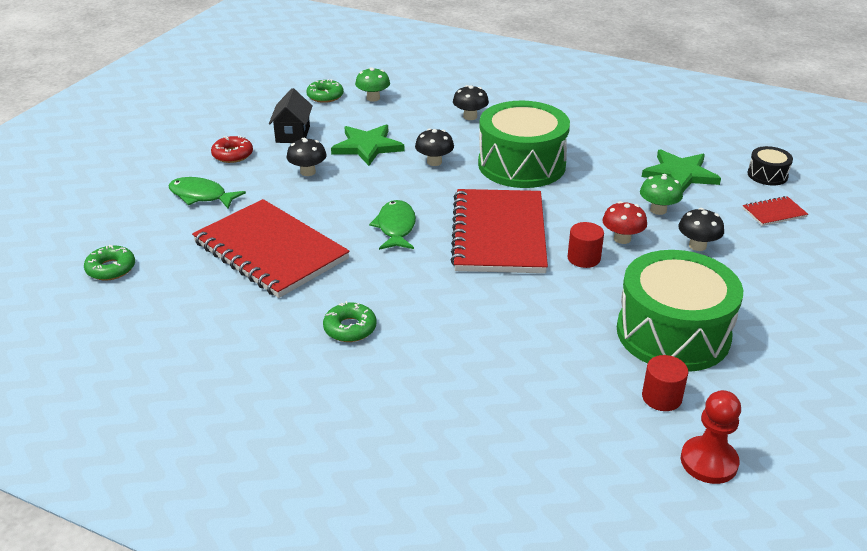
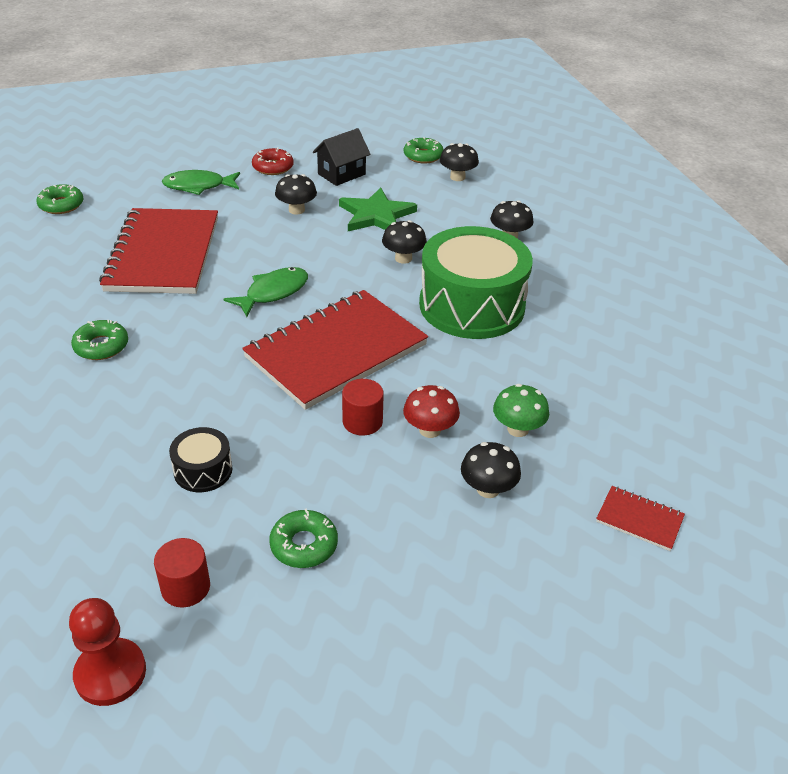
camera: 45 degrees right, 5 degrees up
(201, 196) = (198, 186): green fish -> green fish turned 75 degrees counterclockwise
(373, 98) = (457, 177): green mushroom -> black mushroom
(673, 333) = (304, 545): green drum -> green donut
(680, 174) = (611, 412): green star -> none
(767, 175) = (714, 478): black drum -> black drum (203, 470)

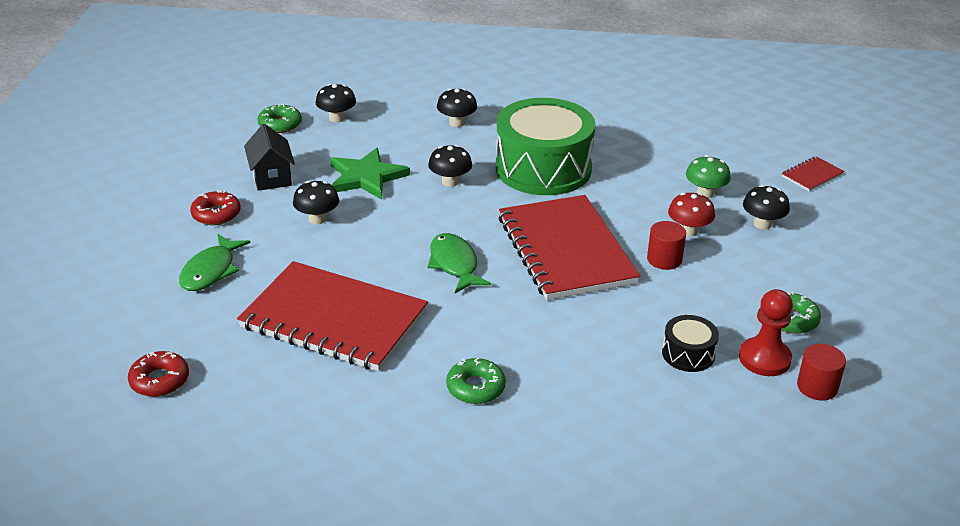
camera: 65 degrees left, 5 degrees down
(61, 205) = (159, 380): green donut -> red donut
(110, 673) = (892, 439): red pawn -> red pawn (764, 359)

